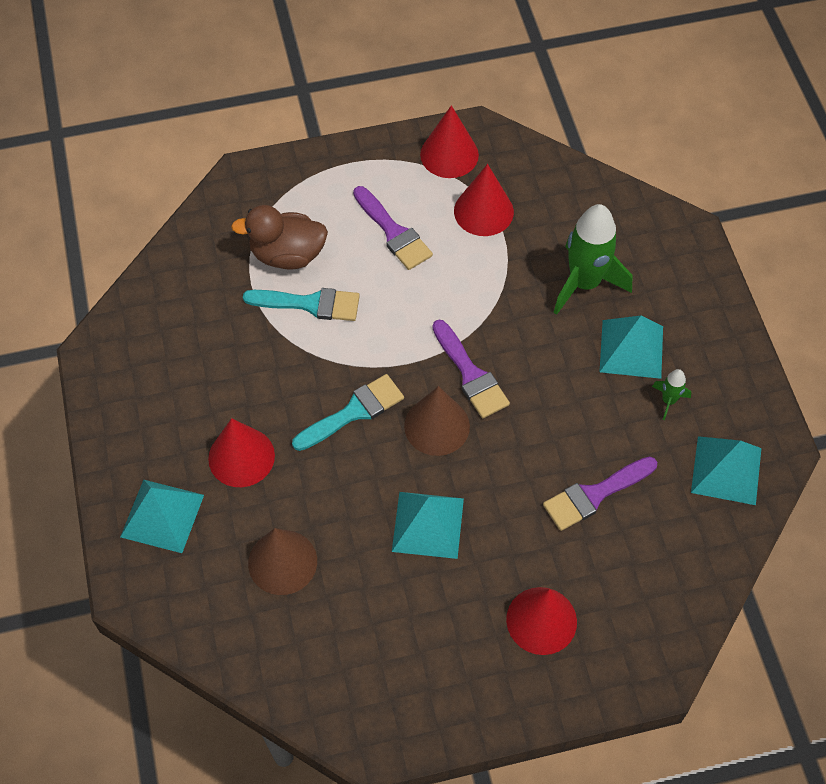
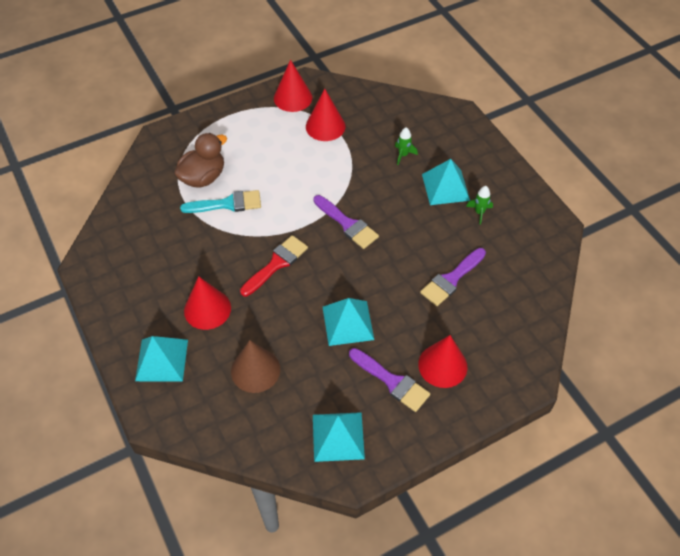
camera: 15 degrees left, 5 degrees down
(287, 255) = (203, 177): brown duck -> brown duck turned 150 degrees clockwise
(353, 412) = (276, 264): turquoise brush -> red brush
(393, 232) = (270, 150): purple brush -> purple brush (391, 381)
(437, 426) = (335, 260): brown cone -> none
(584, 283) = (403, 155): green rocket -> green rocket, size x0.45
(726, 470) = (529, 245): turquoise pyramid -> turquoise pyramid (338, 436)

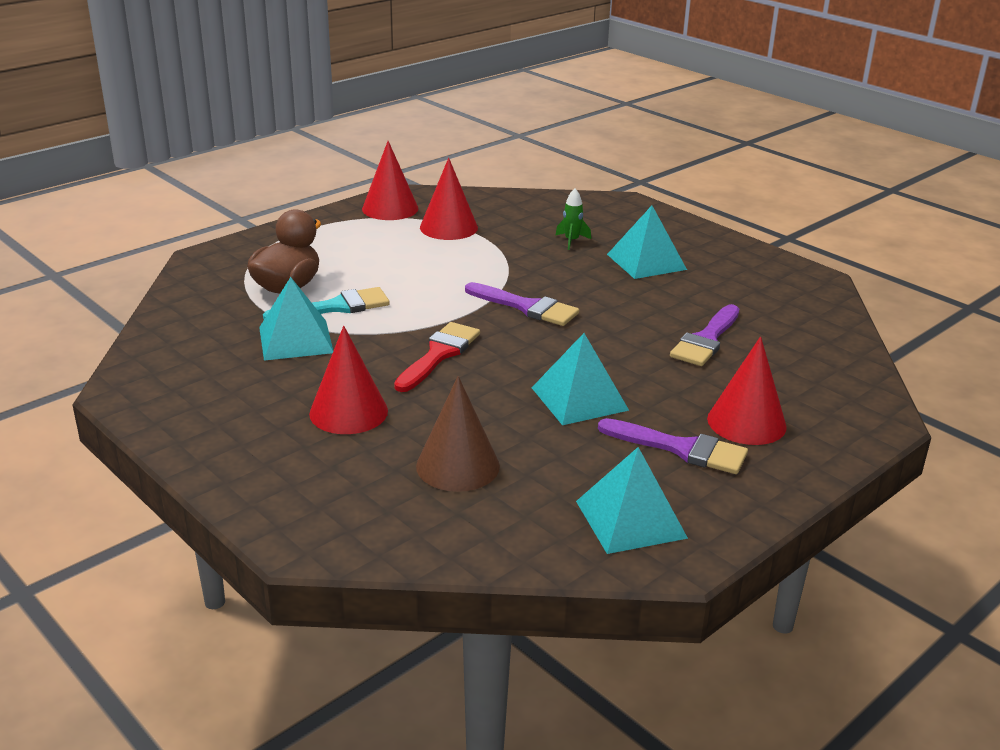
camera: 15 degrees left, 25 degrees down
(161, 360) = (293, 475): turquoise pyramid -> turquoise pyramid (295, 339)
(479, 212) = (706, 278): green rocket -> none

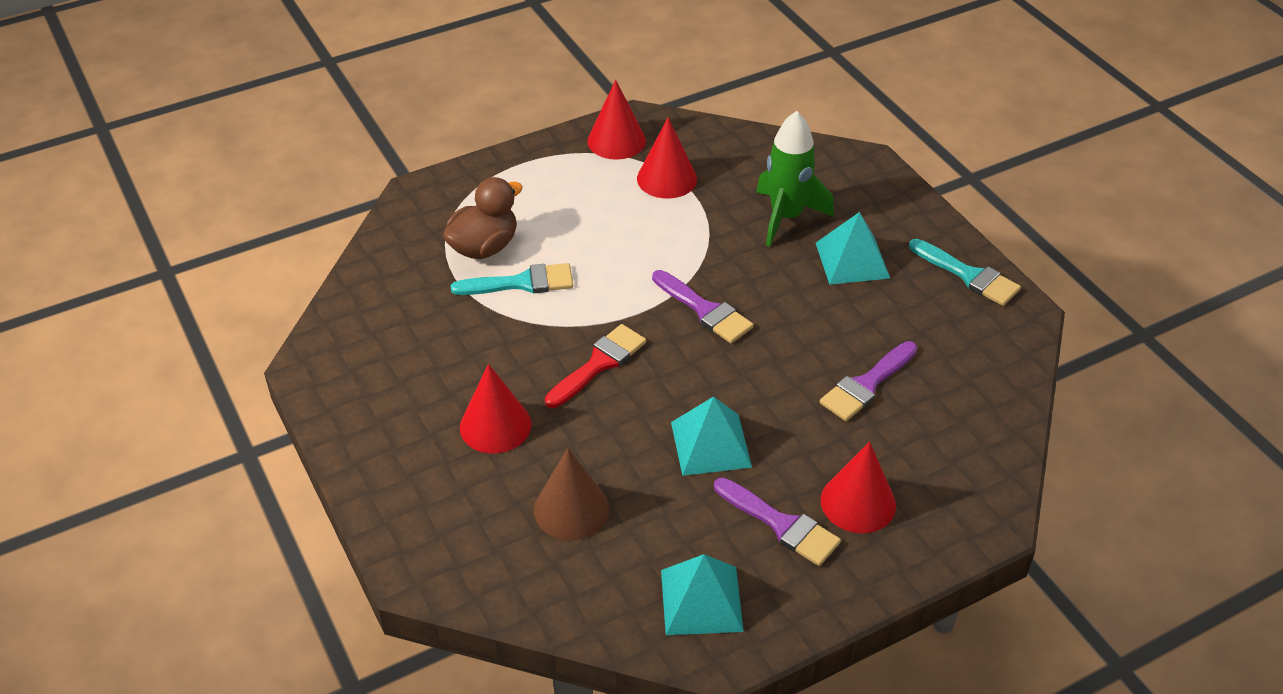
camera: 15 degrees right, 15 degrees up
(295, 339) = (473, 322): turquoise pyramid -> none
(571, 241) = (786, 217): green rocket -> green rocket, size x2.20
(754, 261) = (968, 275): none -> turquoise brush

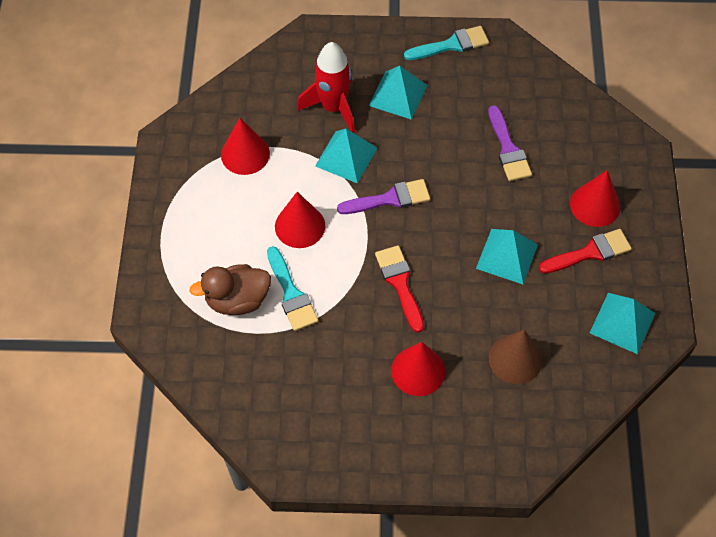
camera: 60 degrees left, 15 degrees up
(484, 247) = (237, 300): brown duck -> brown duck turned 90 degrees counterclockwise
(521, 283) = (291, 293): turquoise brush -> turquoise brush turned 135 degrees clockwise
(616, 141) = (181, 163): red cone -> red cone (300, 226)
(730, 253) = (346, 156): none -> turquoise pyramid
(781, 524) = (589, 252): purple brush -> red brush
(786, 217) = (333, 107): green rocket -> red rocket

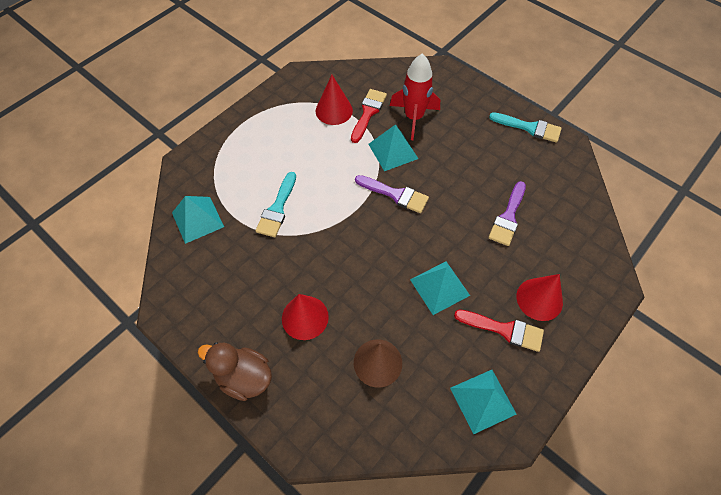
camera: 40 degrees right, 0 degrees up
(237, 300) = (243, 189): brown duck -> brown duck (244, 377)
(300, 226) = (323, 172): red cone -> none
(398, 95) = (463, 136): turquoise pyramid -> turquoise pyramid (197, 219)
(400, 284) = (349, 252): red brush -> red brush (368, 113)

